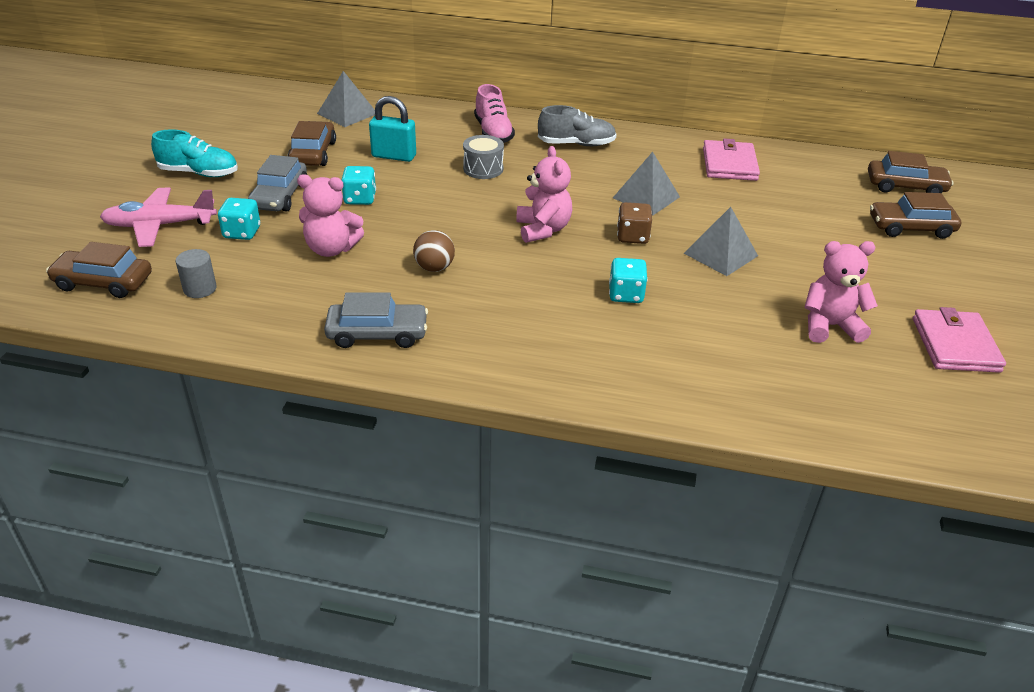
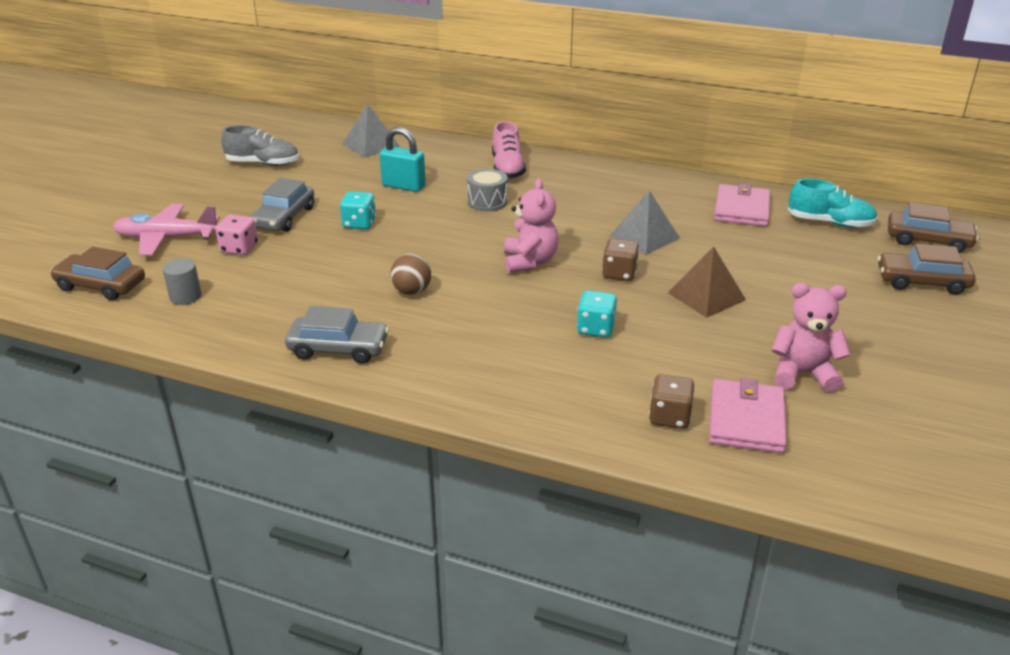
camera: 10 degrees right, 5 degrees down
(199, 173) = (216, 193): turquoise shoe -> turquoise shoe (830, 223)
(242, 232) = (239, 248): turquoise dice -> pink dice
(313, 153) = (327, 180): brown car -> none
(331, 249) = (318, 268): pink teddy bear -> none
(576, 144) = (588, 183): grey shoe -> grey shoe (263, 163)
(720, 254) = (706, 296): grey pyramid -> brown pyramid
(720, 379) = (669, 417): none -> brown dice
(955, 345) = (937, 402): pink wallet -> pink wallet (746, 420)

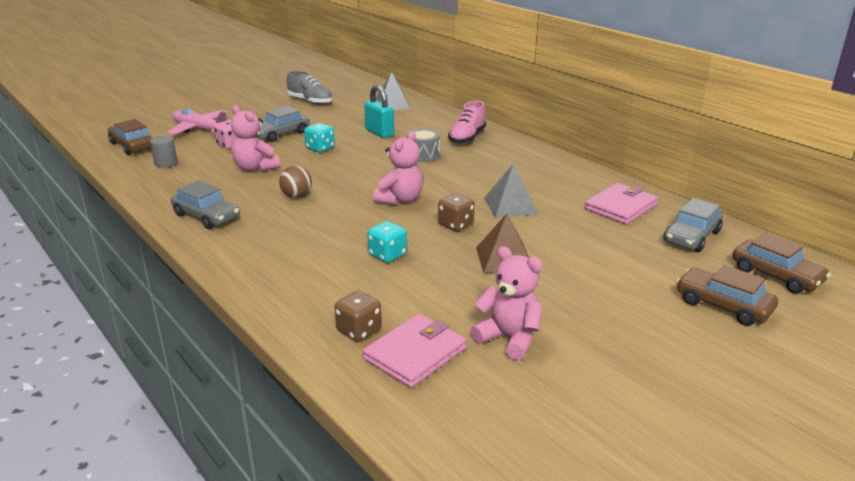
camera: 30 degrees right, 5 degrees down
(313, 270) = (255, 168): none -> pink teddy bear
(830, 223) = (691, 237): turquoise shoe -> grey car

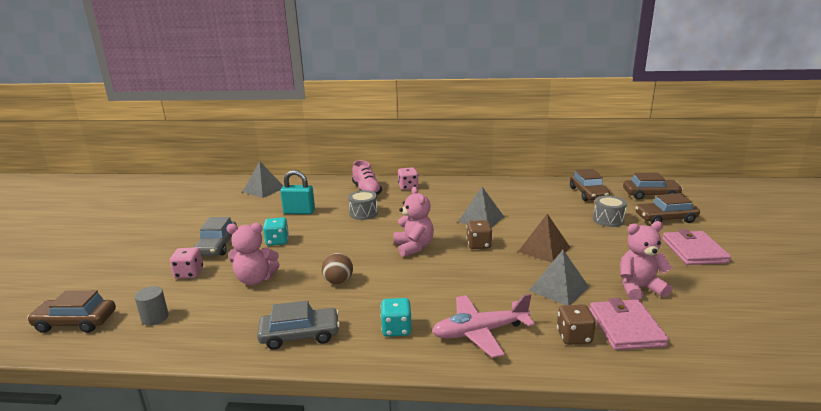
camera: 45 degrees left, 5 degrees down
(200, 129) = (124, 275): pink plane -> pink plane (480, 332)
(310, 101) = (187, 212): grey shoe -> none
(387, 255) = (485, 284): turquoise dice -> turquoise dice (396, 329)
(436, 293) = (559, 288): none -> grey pyramid
(510, 149) = (408, 187): none -> pink dice
(620, 207) = (530, 193): pink wallet -> pink wallet (694, 251)
(644, 270) = (608, 220): none -> grey drum
(691, 237) = (588, 193): grey car -> brown car

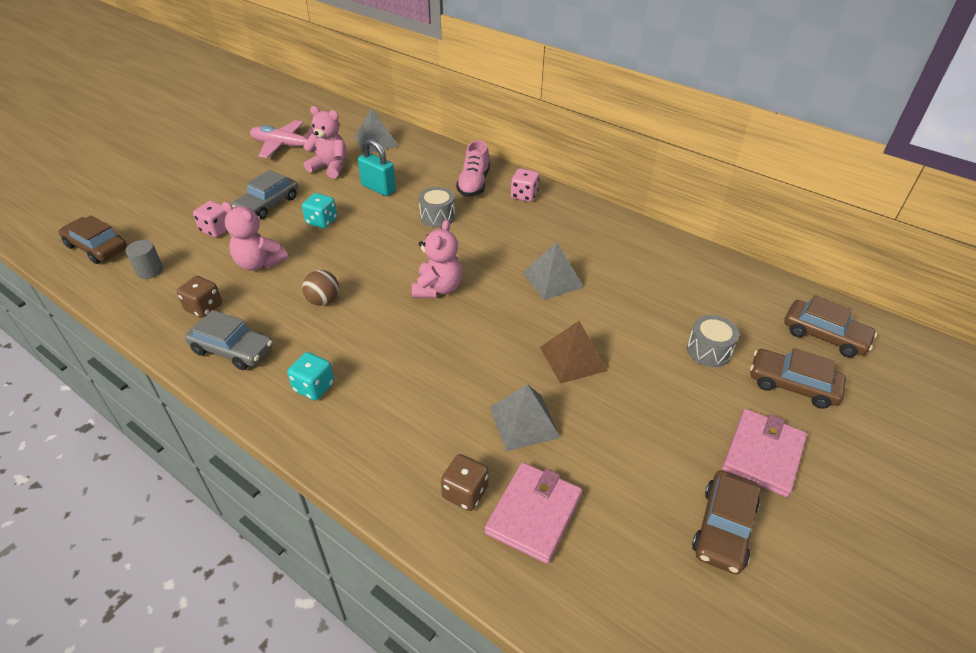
camera: 30 degrees right, 20 degrees up
(478, 245) = (508, 317): brown dice -> brown dice (204, 308)
(480, 332) = (382, 433): pink plane -> pink plane (284, 146)
(588, 193) = (735, 296): brown car -> brown car (723, 528)
(639, 288) = (616, 471): pink teddy bear -> pink teddy bear (330, 167)

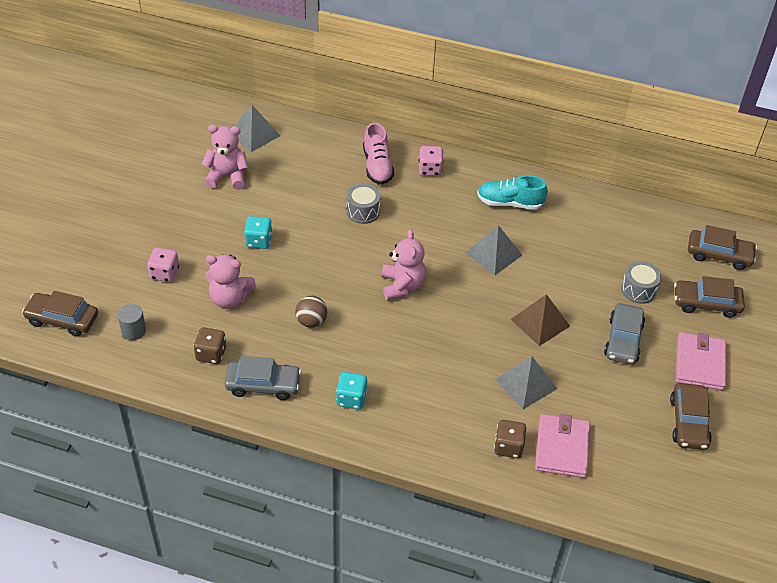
camera: 20 degrees left, 5 degrees up
(268, 204) = (194, 234): grey car -> grey car (623, 340)
(284, 146) = (163, 159): pink plane -> none
(378, 188) = (290, 191): turquoise padlock -> none
(593, 237) = (509, 203): none -> turquoise shoe

